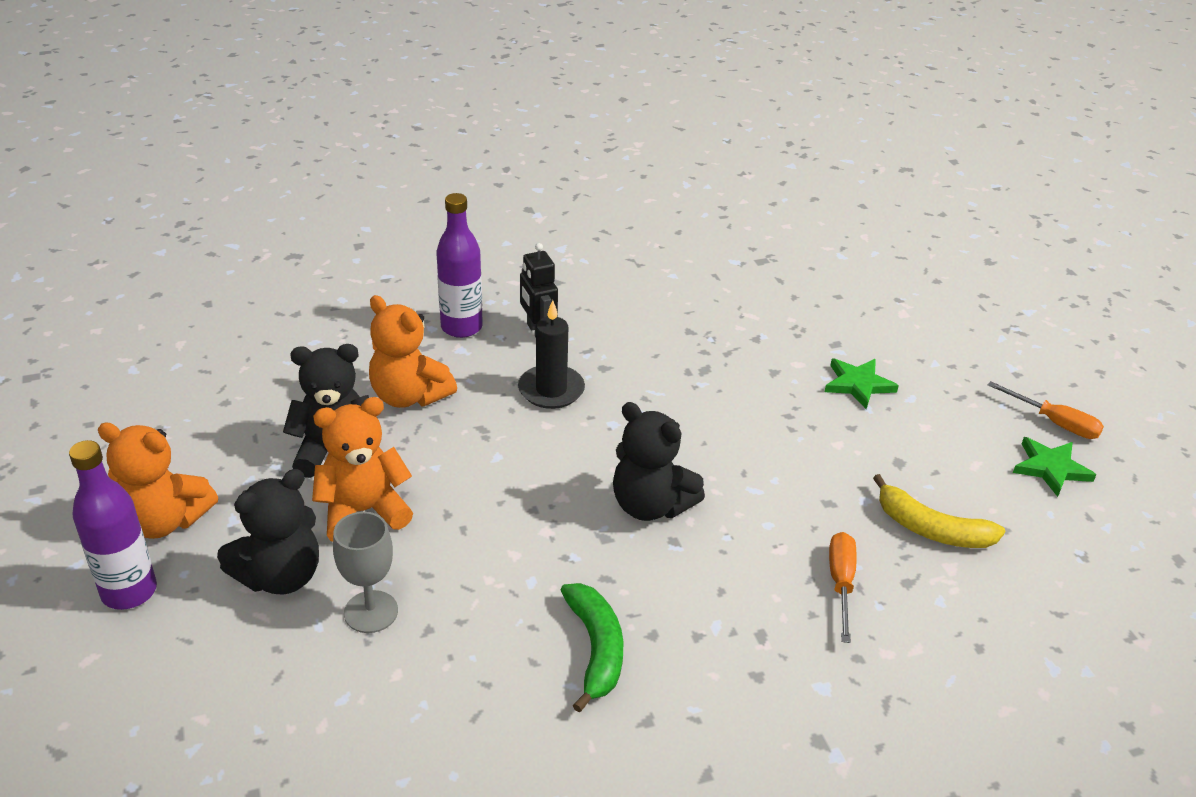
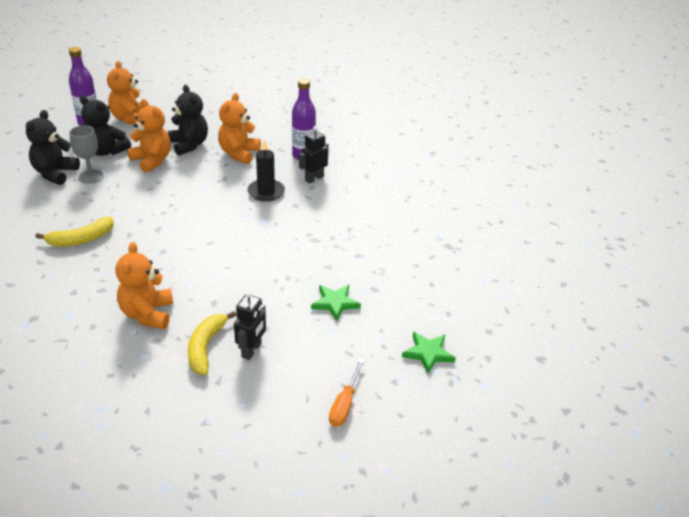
camera: 70 degrees right, 0 degrees up
(595, 649) = (81, 239): green banana -> yellow banana
(650, 505) = (187, 239): black teddy bear -> black teddy bear (55, 173)
(841, 583) = (147, 314): orange screwdriver -> orange teddy bear
(944, 483) = (252, 350): none -> black robot
(1050, 468) = (290, 403): green star -> green star (428, 353)

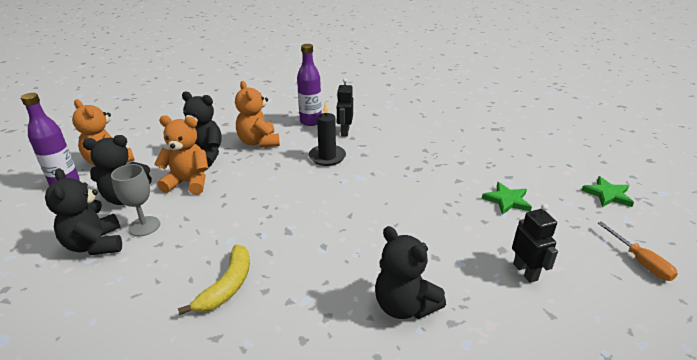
camera: 40 degrees left, 5 degrees down
(147, 314) = (404, 306): orange teddy bear -> black teddy bear
(206, 347) = (494, 296): yellow banana -> none

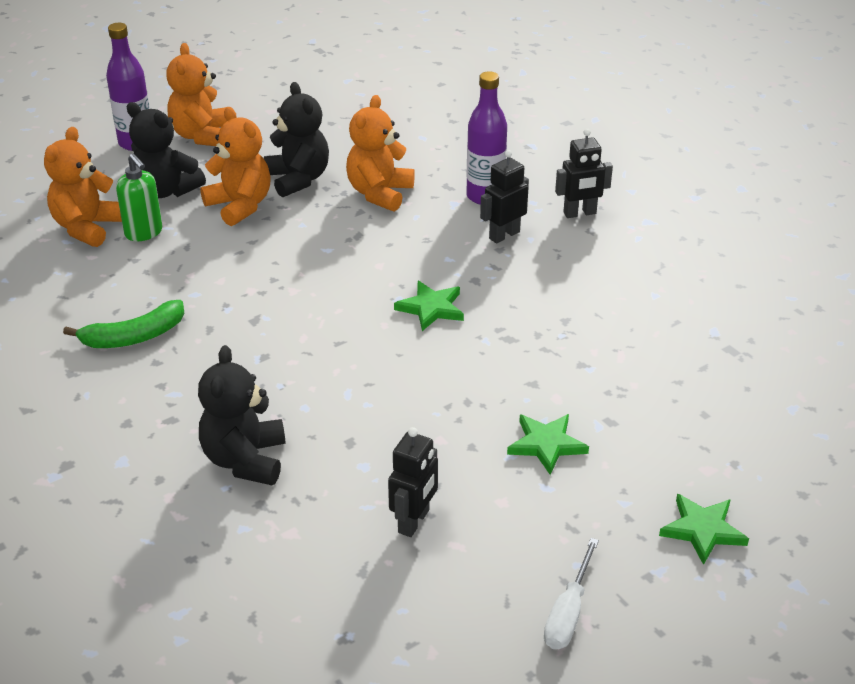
camera: 45 degrees right, 5 degrees up
(95, 244) = (87, 228): black teddy bear -> orange teddy bear
(144, 226) = (144, 233): grey goblet -> green soap dispenser
(227, 286) = (134, 337): yellow banana -> green banana
(327, 157) = (426, 258): black candle -> none
(360, 110) = (580, 213): none -> black robot
(365, 175) = (431, 308): none -> green star
(640, 261) = (568, 613): orange screwdriver -> white screwdriver

